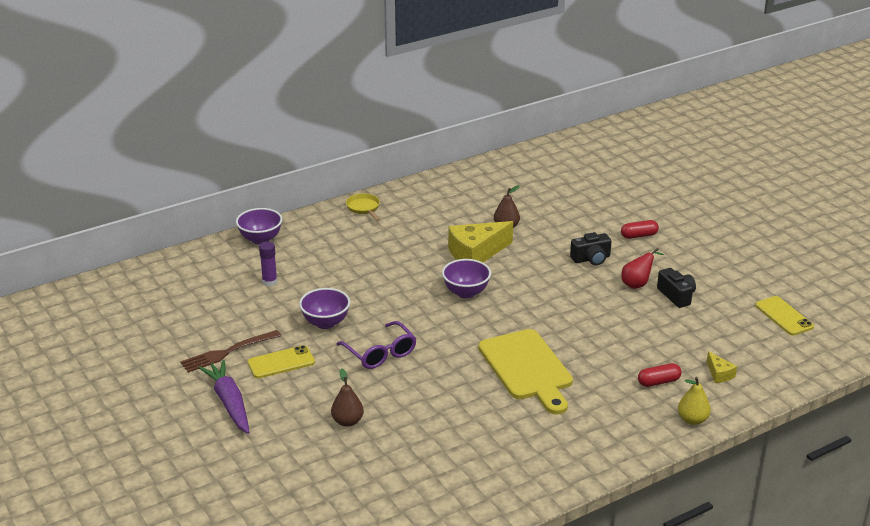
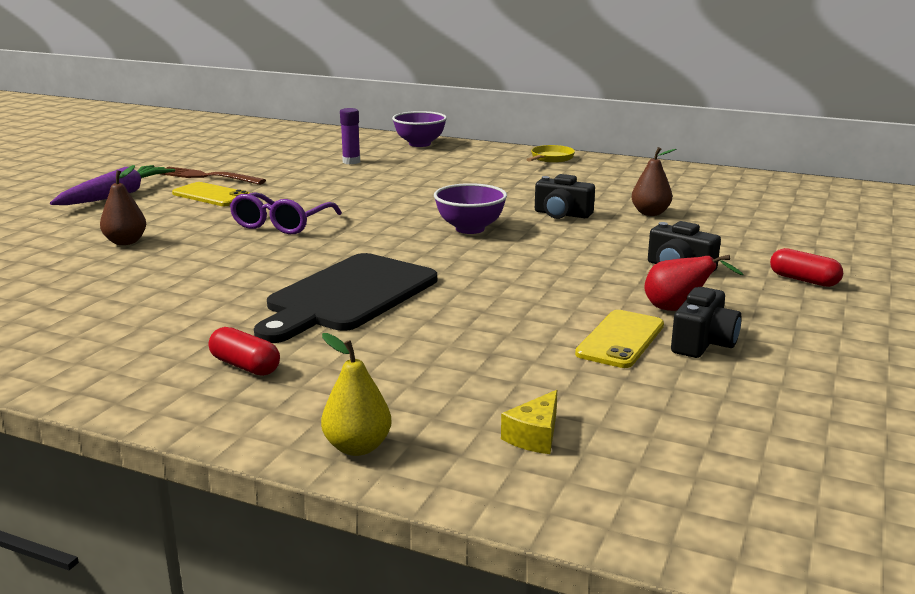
camera: 55 degrees right, 10 degrees down
(325, 323) = (309, 193): purple bowl -> none
(476, 253) = (562, 214): yellow cheese -> black camera
(527, 368) = (348, 296): yellow cutting board -> black cutting board
(658, 382) = (435, 389): red capsule -> red capsule (245, 366)
(784, 316) = (833, 453): yellow phone -> yellow phone (621, 339)

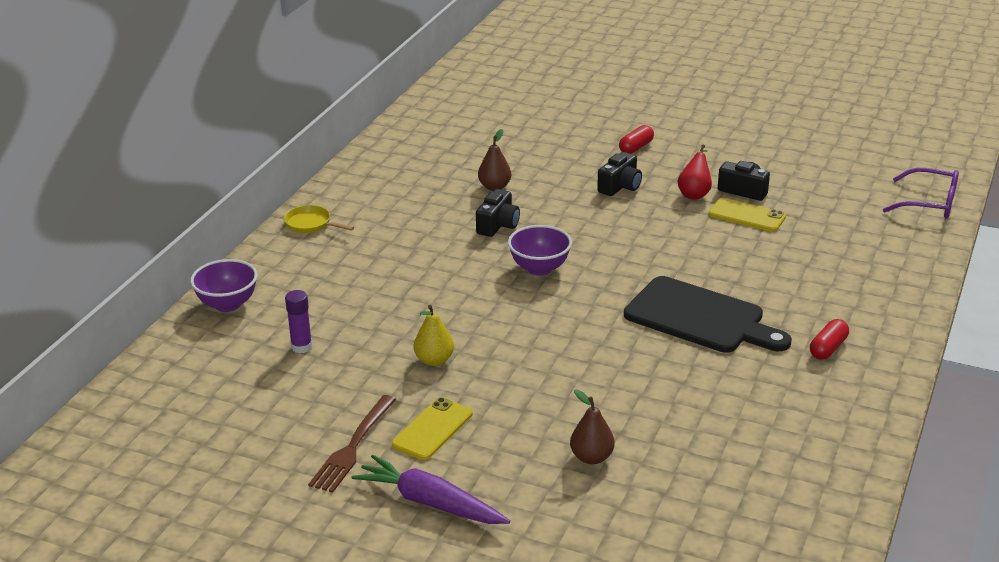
camera: 90 degrees left, 10 degrees up
(281, 224) = (531, 369): purple glasses -> purple glasses (929, 203)
(357, 447) = (908, 298): yellow pear -> yellow pear (434, 360)
(535, 436) = (874, 246): yellow cheese -> none

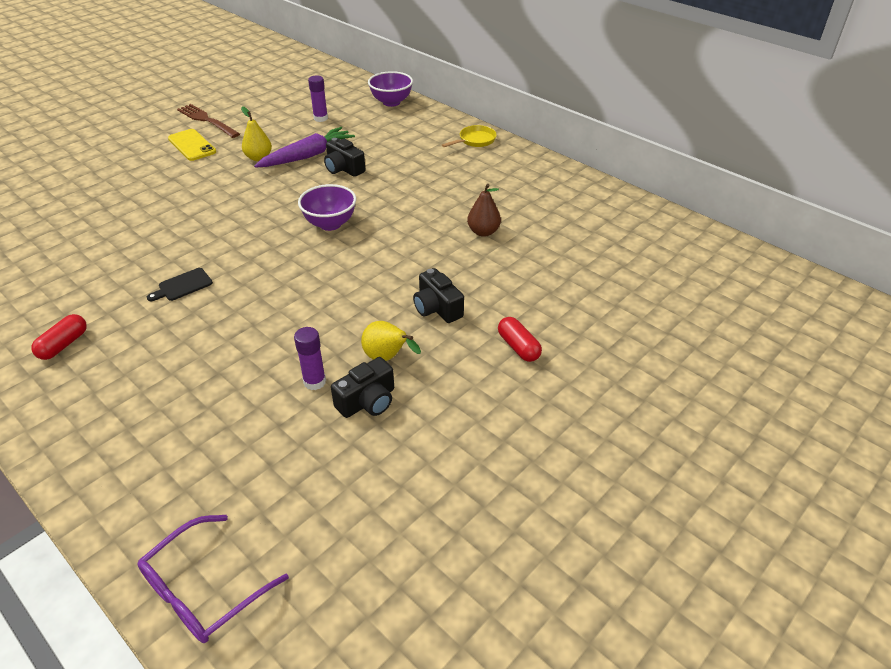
camera: 110 degrees right, 10 degrees up
(430, 502) = (133, 134): purple carrot -> purple carrot (307, 156)
(498, 225) = (414, 219): black camera -> black camera (343, 169)
(591, 457) = (98, 191): brown pear -> none
(695, 193) = (387, 358): red pear -> yellow pear
(700, 318) = (183, 285): black cutting board -> black cutting board, size x0.40
(747, 215) = (314, 382): yellow phone -> purple glue stick
(828, 348) = (64, 345): red capsule -> red capsule turned 60 degrees clockwise

